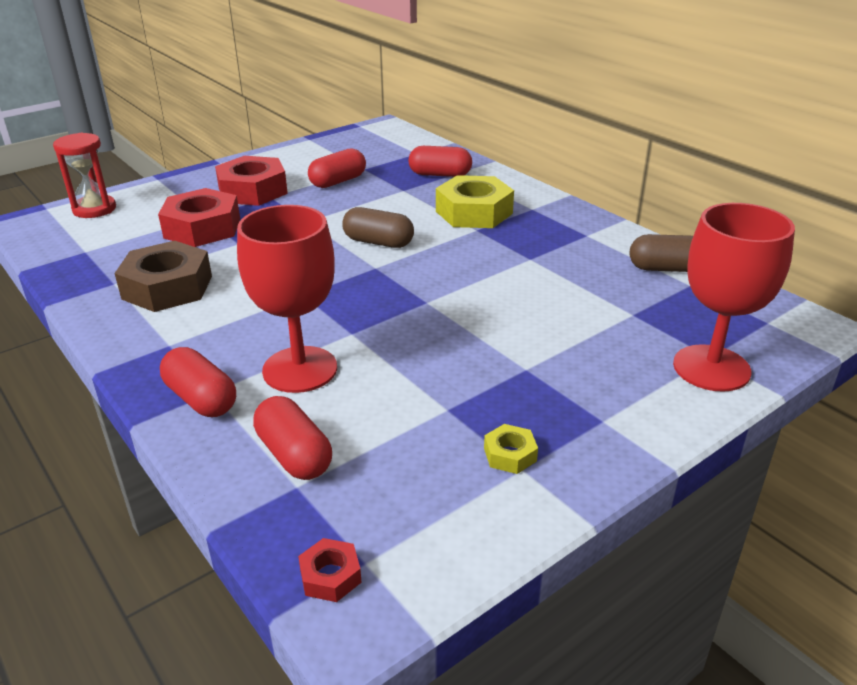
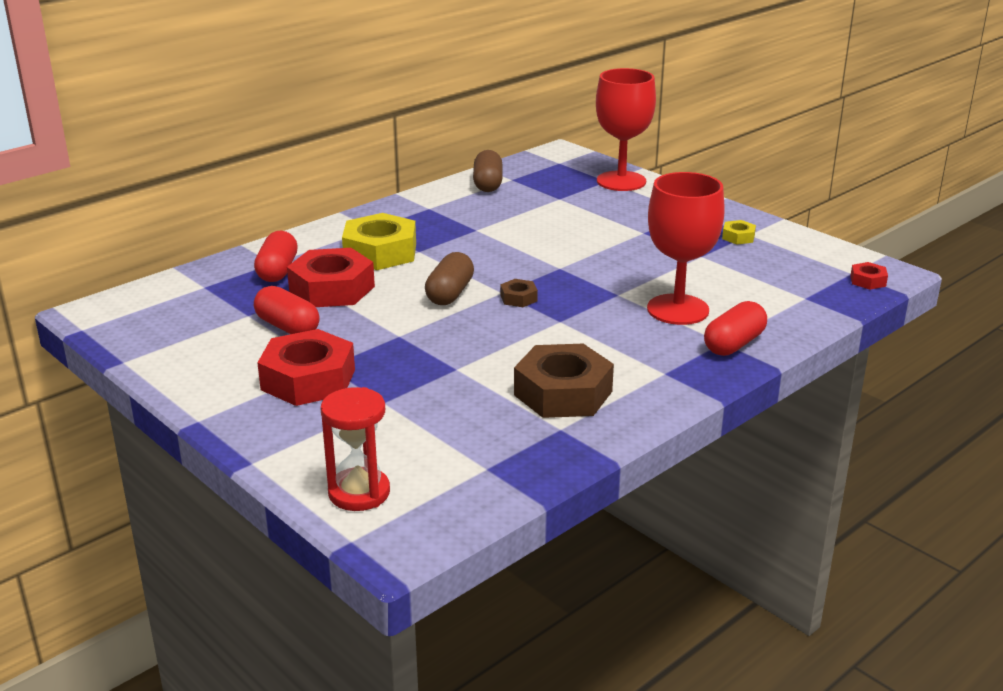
camera: 95 degrees left, 5 degrees down
(202, 228) = (418, 397): red nut -> red nut (332, 289)
(294, 455) = (776, 301): red capsule -> none
(359, 275) = (518, 298): none -> brown nut

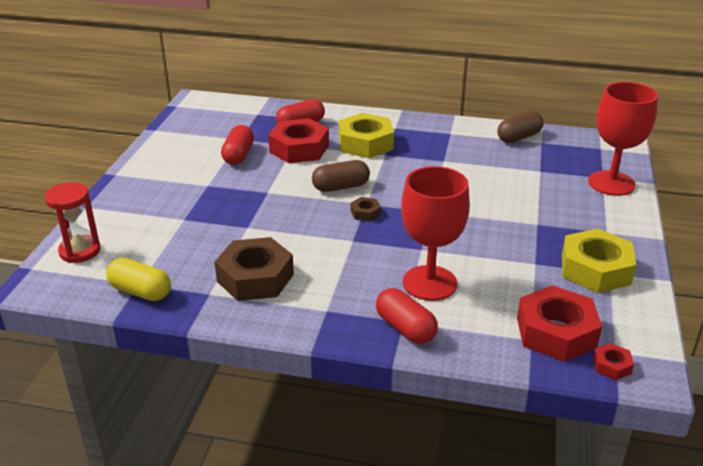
camera: 55 degrees right, 5 degrees up
(308, 379) = (186, 186): red nut -> red nut (556, 332)
(505, 471) = (140, 291): none -> yellow capsule
(734, 344) = (405, 328): red capsule -> red capsule turned 45 degrees clockwise
(738, 237) = (595, 269): yellow nut -> yellow nut, size x2.21

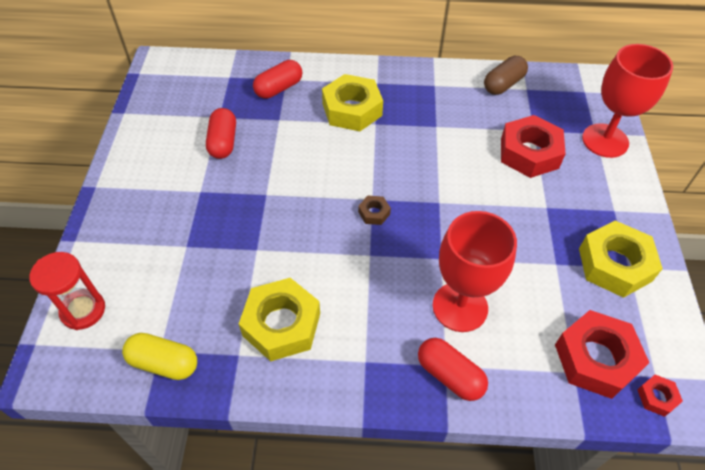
camera: 10 degrees left, 20 degrees up
(255, 278) = (281, 324): brown nut -> yellow nut
(299, 148) = (285, 125): red nut -> red nut (529, 153)
(341, 187) = (340, 177): brown capsule -> none

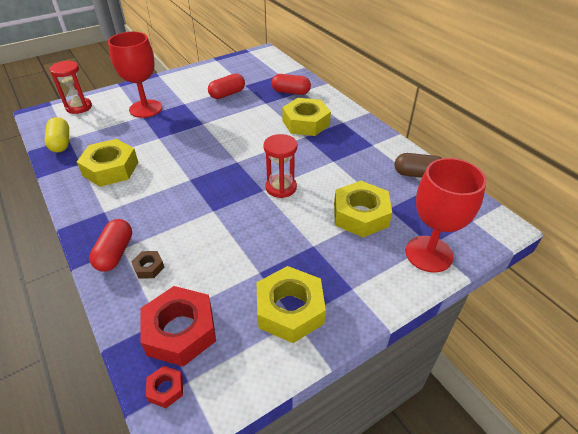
camera: 55 degrees right, 10 degrees down
(374, 213) = (226, 167): brown nut -> brown nut (149, 267)
(446, 186) = (281, 187): none -> red hourglass
(460, 307) = (177, 236): red goblet -> red goblet (145, 109)
(529, 153) = (360, 215): red nut -> yellow nut

